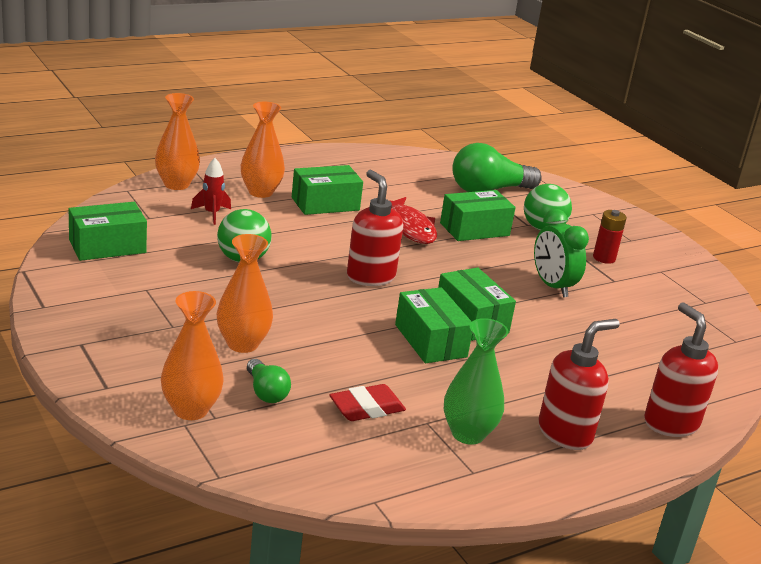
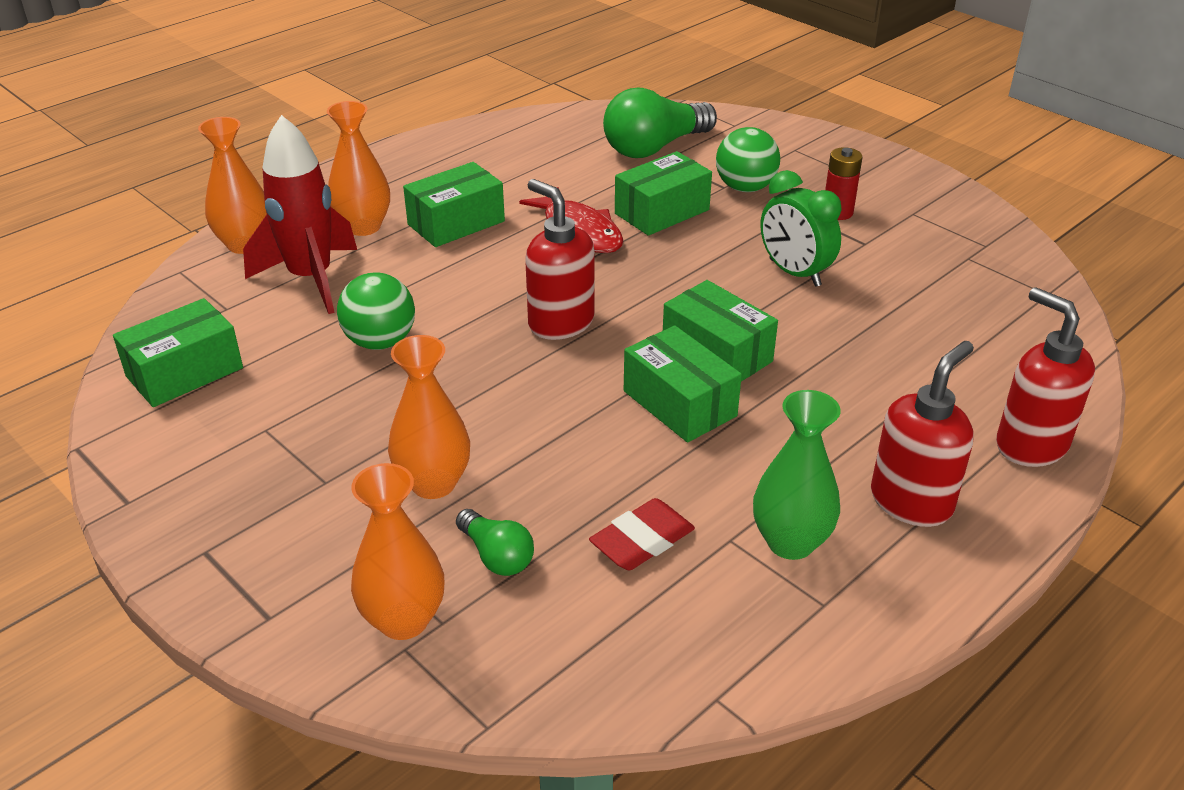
camera: 10 degrees left, 10 degrees up
(212, 214) = (311, 279): red rocket -> red rocket, size x2.05

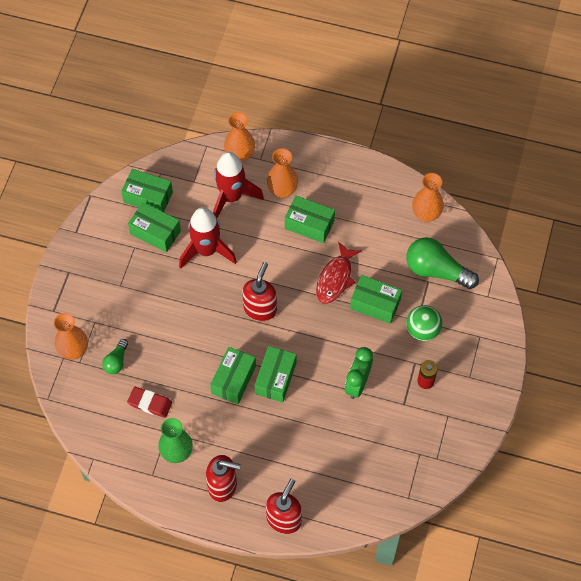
camera: 60 degrees right, 25 degrees up
(268, 390) = (155, 232): none -> green box
(380, 342) = (207, 251): green ball -> red rocket
(433, 483) = (139, 320): orange vase -> orange vase (426, 214)

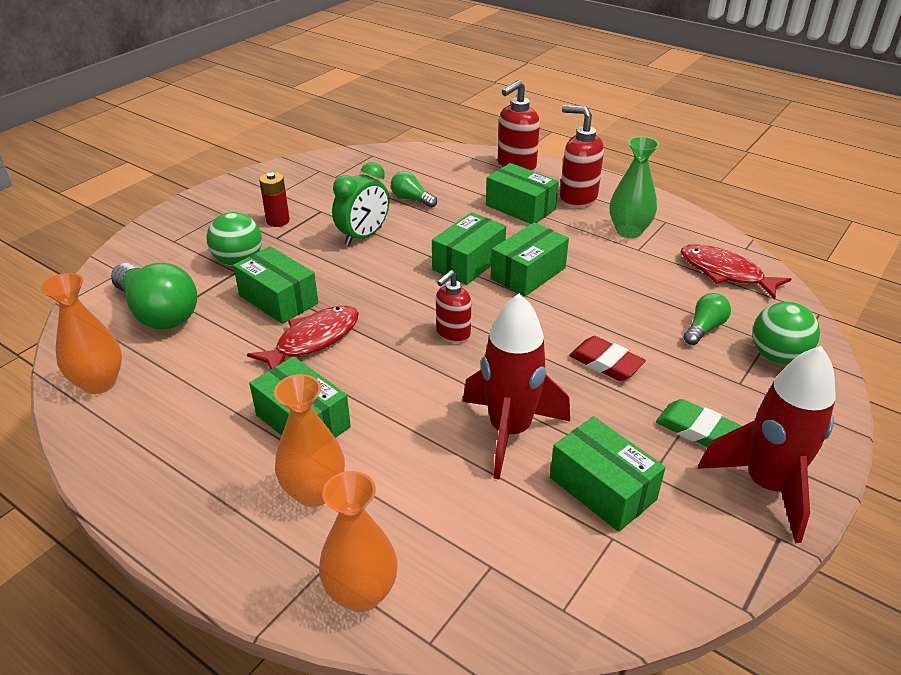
camera: 160 degrees left, 25 degrees down
(74, 350) = (777, 356): orange vase -> green ball
(106, 423) = (725, 273): none -> red fish
(115, 281) = (697, 429): none -> green eraser
(148, 197) = (604, 562): green box -> green box (520, 207)
(150, 403) = (657, 277): red eraser -> red eraser (606, 363)
(231, 197) = (422, 508): red rocket -> red rocket (767, 486)
(260, 309) = (453, 334): red soap dispenser -> red soap dispenser, size x0.65
(345, 441) = (411, 199): none -> green light bulb

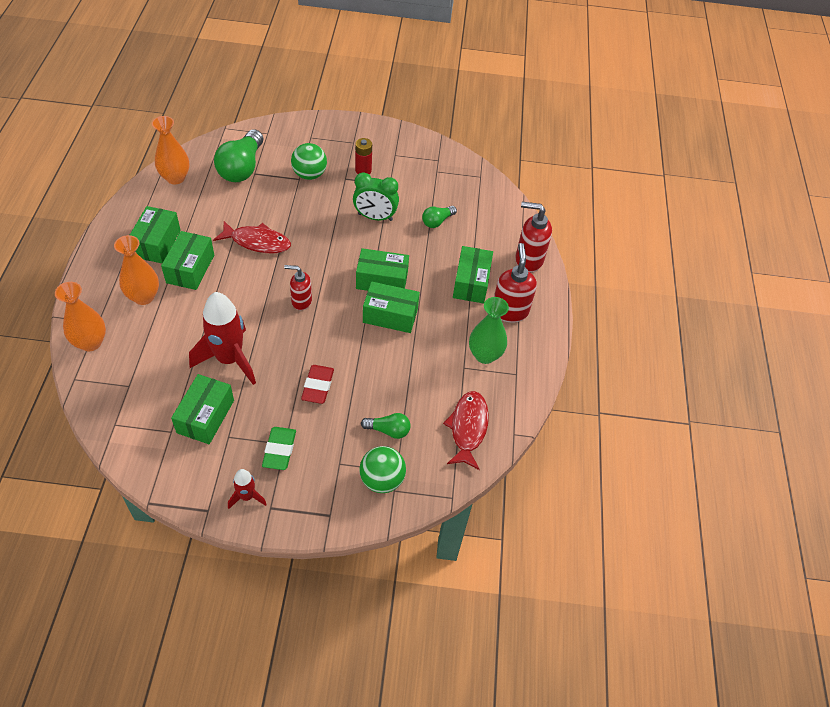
camera: 55 degrees right, 15 degrees up
(278, 299) = (285, 210): green box -> green box (157, 243)
(411, 199) = (437, 221): green light bulb -> green light bulb turned 135 degrees counterclockwise
(767, 486) = (247, 497): red rocket -> red rocket, size x0.49

